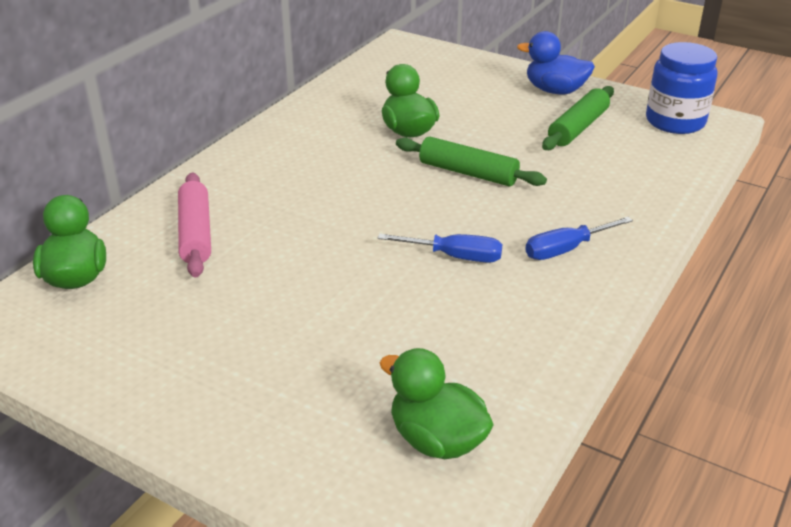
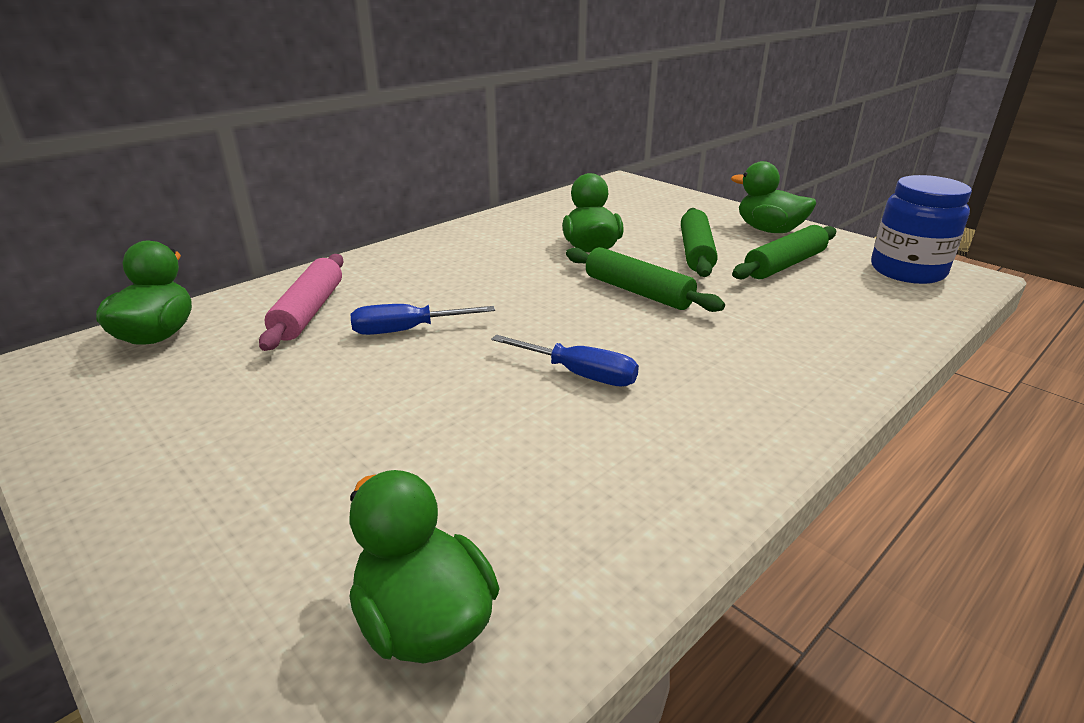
camera: 15 degrees right, 5 degrees down
(501, 124) = (696, 252): none -> green rolling pin
(555, 91) = (769, 230): blue duck -> green duck
(566, 249) = (726, 386): blue screwdriver -> blue screwdriver (407, 330)

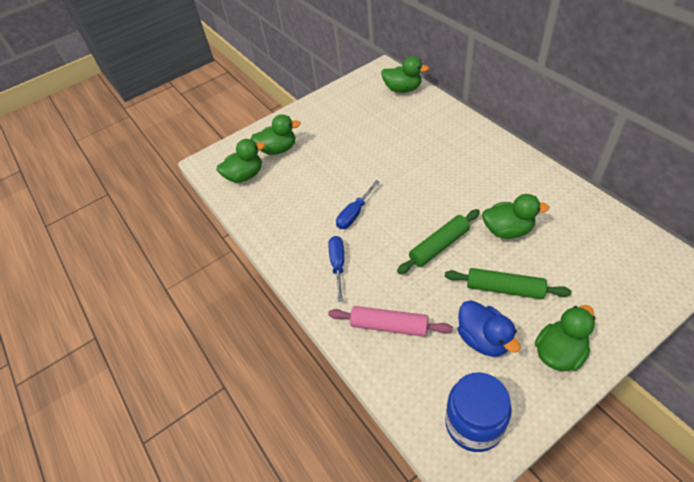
camera: 105 degrees right, 20 degrees up
(302, 545) = (278, 149): none -> green duck
(309, 311) = (421, 124): pink rolling pin -> pink rolling pin (389, 326)
(407, 330) = (400, 157): blue screwdriver -> blue screwdriver (338, 265)
(785, 265) = (483, 339): green rolling pin -> blue duck

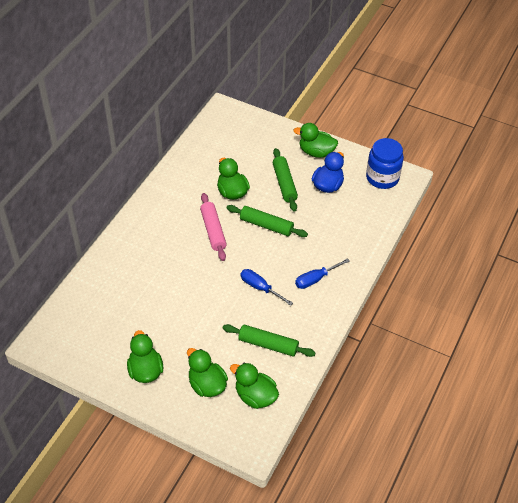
camera: 125 degrees left, 0 degrees up
(287, 199) = (268, 344): none -> green rolling pin
(354, 213) = (260, 288): blue screwdriver -> blue screwdriver turned 150 degrees counterclockwise
(389, 326) = (346, 232): pink rolling pin -> pink rolling pin (213, 230)
(403, 89) = (73, 310): green duck -> green duck (145, 370)

